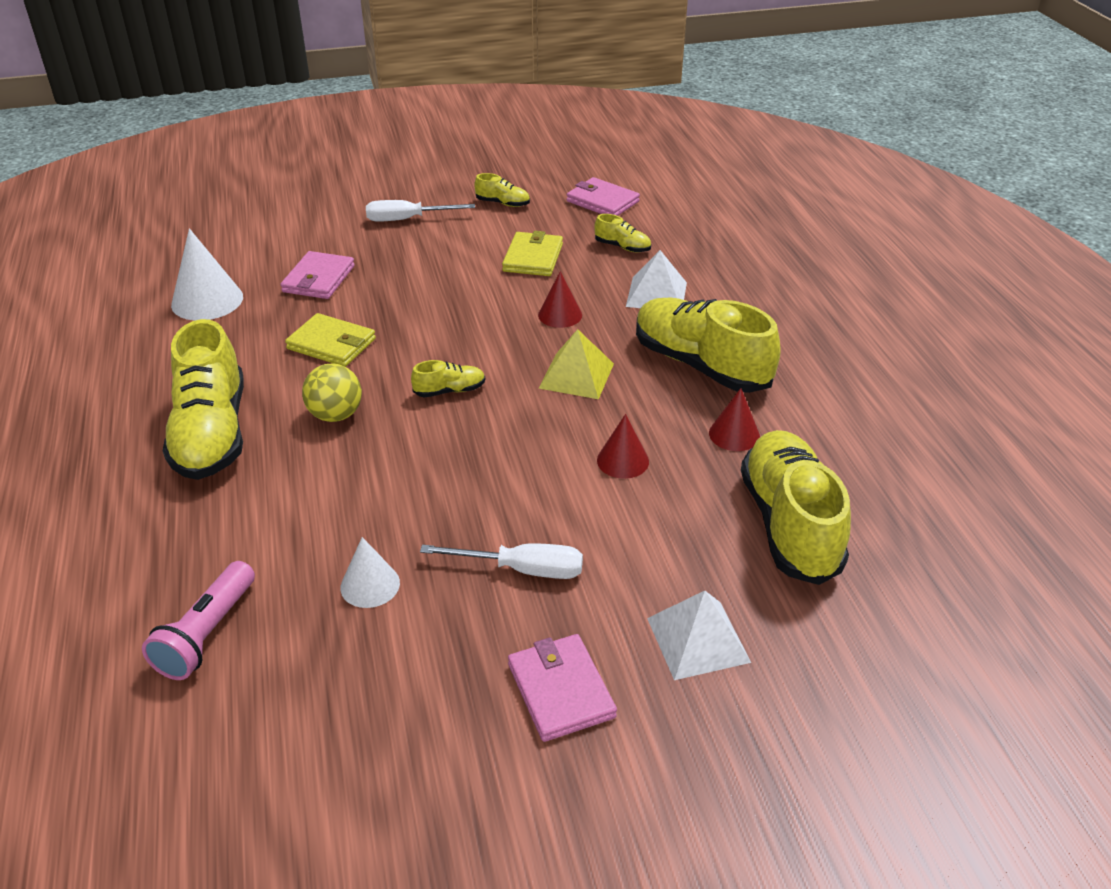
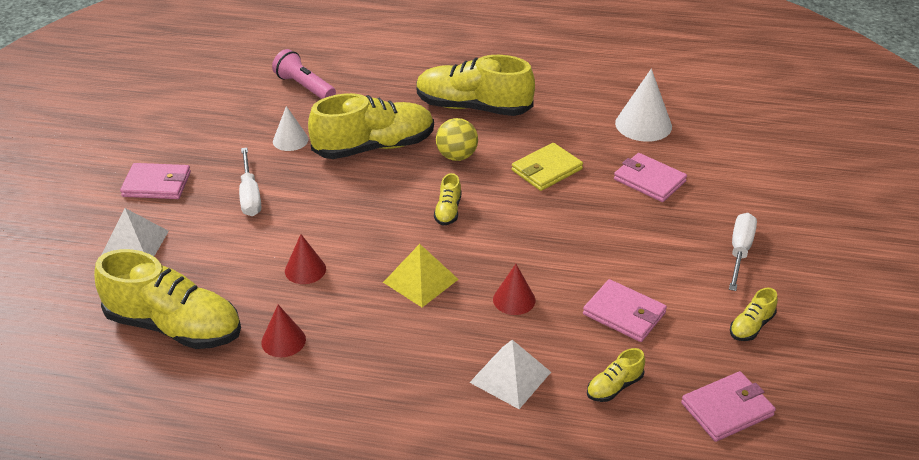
camera: 115 degrees right, 0 degrees up
(522, 569) = (250, 195): white screwdriver -> white screwdriver turned 45 degrees counterclockwise
(533, 258) = (624, 313): yellow wallet -> pink wallet
(700, 365) = (382, 360): yellow shoe -> yellow shoe (374, 147)

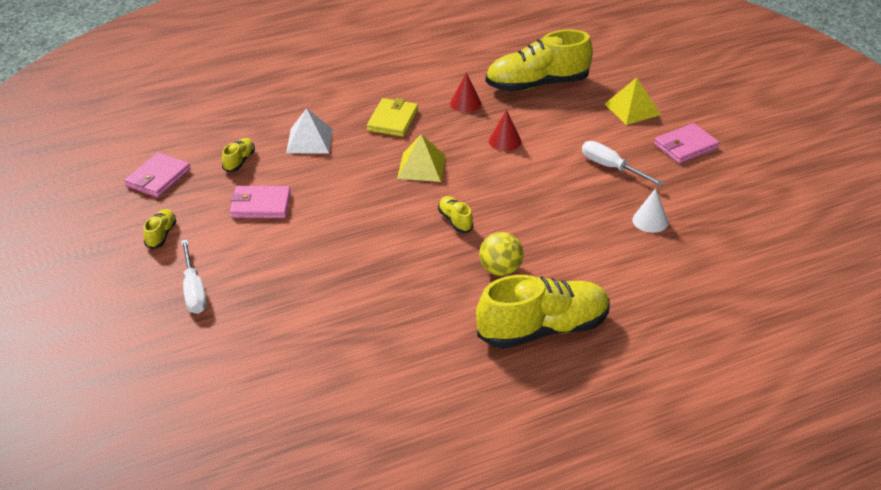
camera: 145 degrees right, 0 degrees up
(134, 244) = (632, 109): white pyramid -> yellow pyramid
(304, 87) = (718, 275): pink flashlight -> none
(374, 147) = (577, 246): yellow shoe -> none
(514, 299) = (346, 182): red cone -> none
(546, 170) = (411, 293): yellow wallet -> yellow wallet (392, 120)
(643, 124) = (359, 392): white cone -> none
(649, 180) = (311, 325): pink wallet -> none

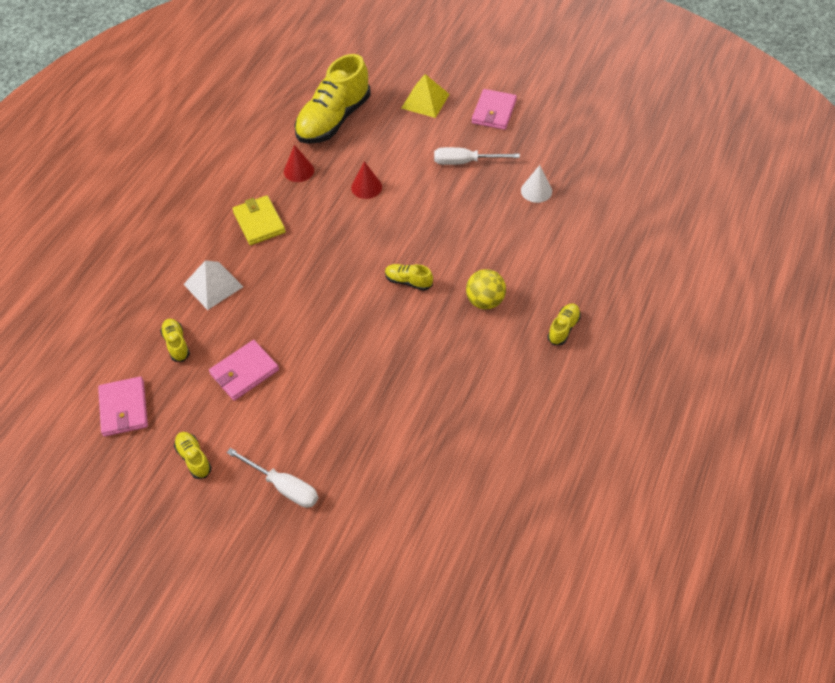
camera: 40 degrees left, 15 degrees up
(421, 167) = (330, 251): yellow pyramid -> none
(543, 329) = (563, 328): yellow shoe -> yellow shoe, size x0.43

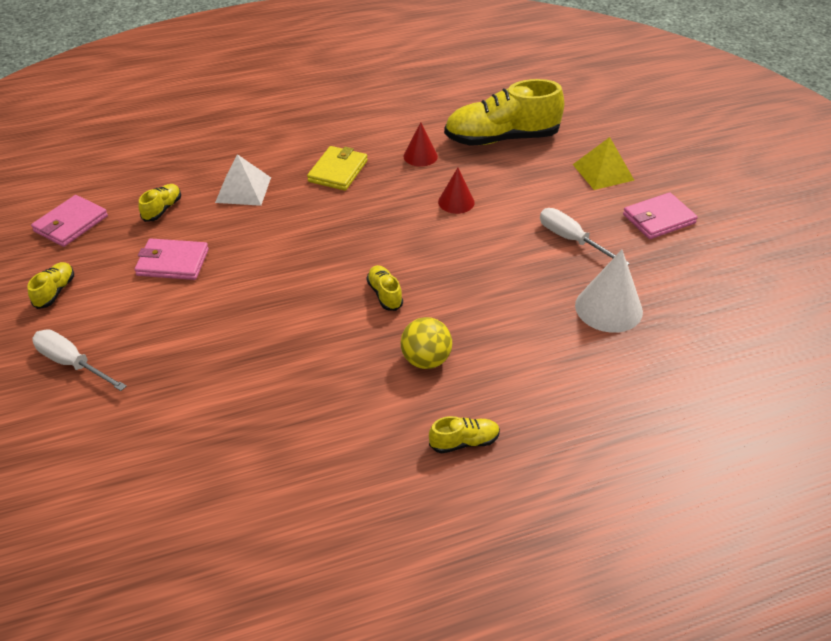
camera: 45 degrees right, 10 degrees down
(283, 486) = (72, 363): white screwdriver -> white screwdriver turned 135 degrees clockwise
(536, 191) = (608, 308): white cone -> white cone, size x1.62

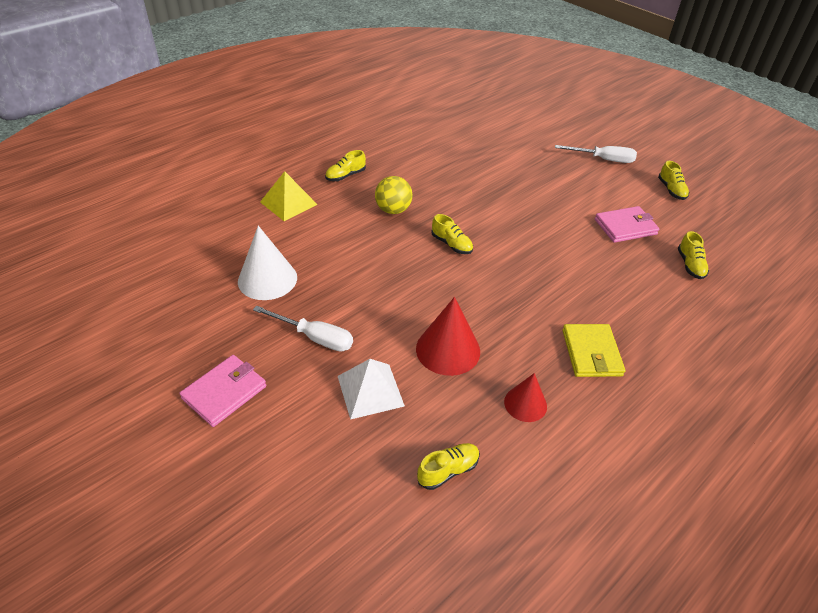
camera: 155 degrees right, 0 degrees up
(71, 224) = (735, 234): pink wallet -> none
(243, 189) = (652, 303): white pyramid -> white pyramid (370, 390)
(456, 202) = (448, 350): red cone -> red cone, size x1.62
(501, 139) = (448, 470): yellow shoe -> yellow shoe, size x0.43
(603, 172) = (299, 449): yellow pyramid -> yellow pyramid (288, 203)

